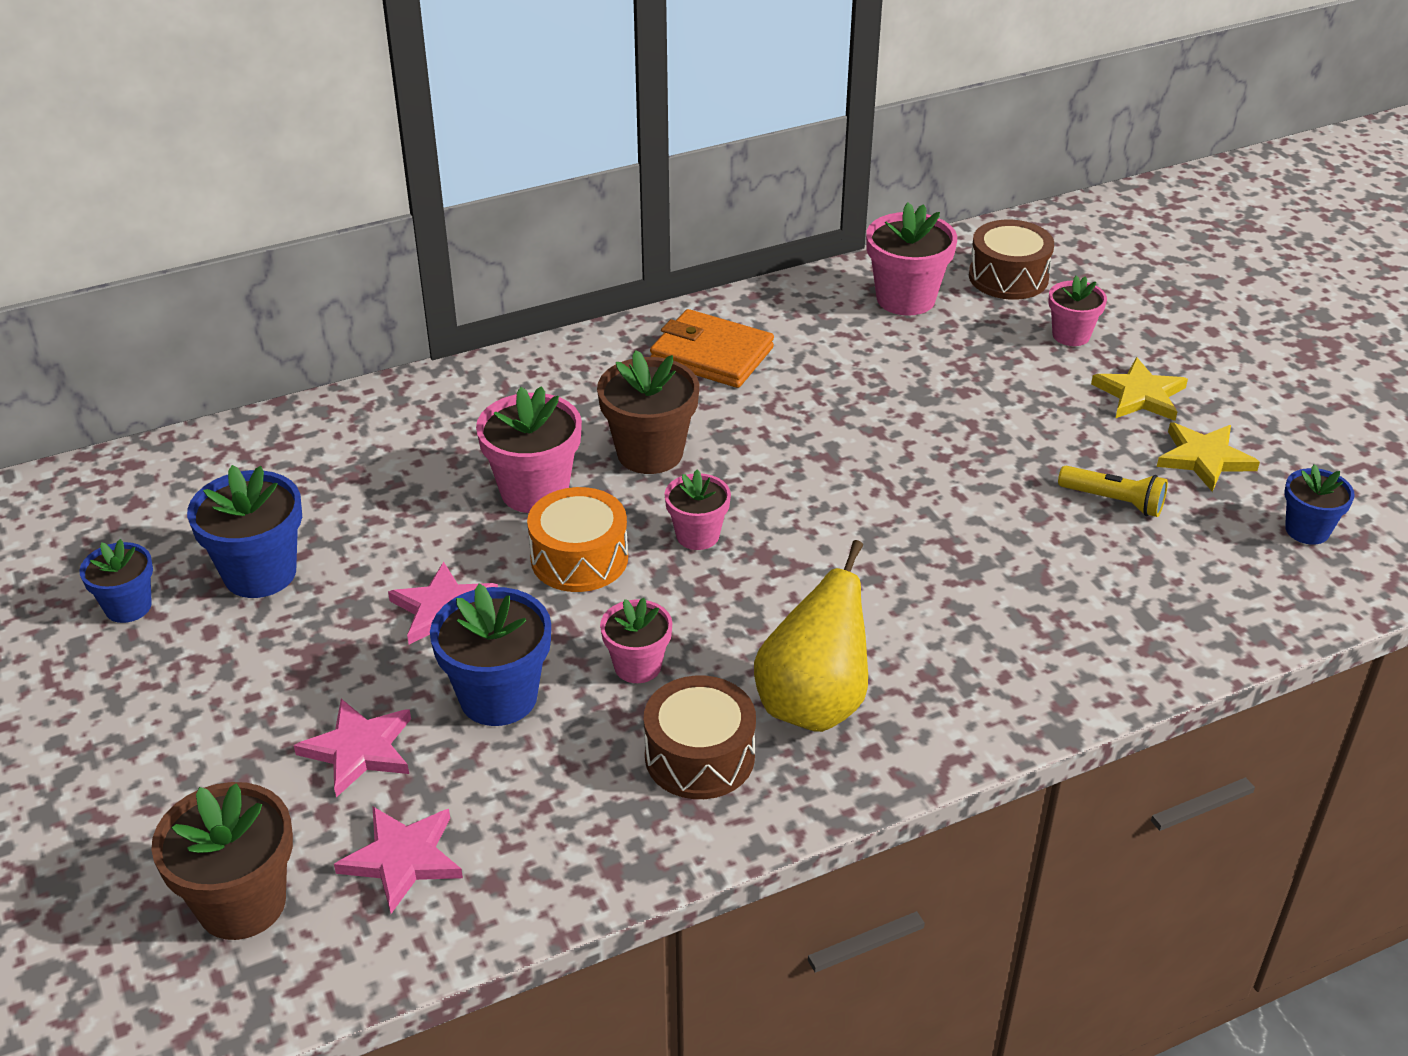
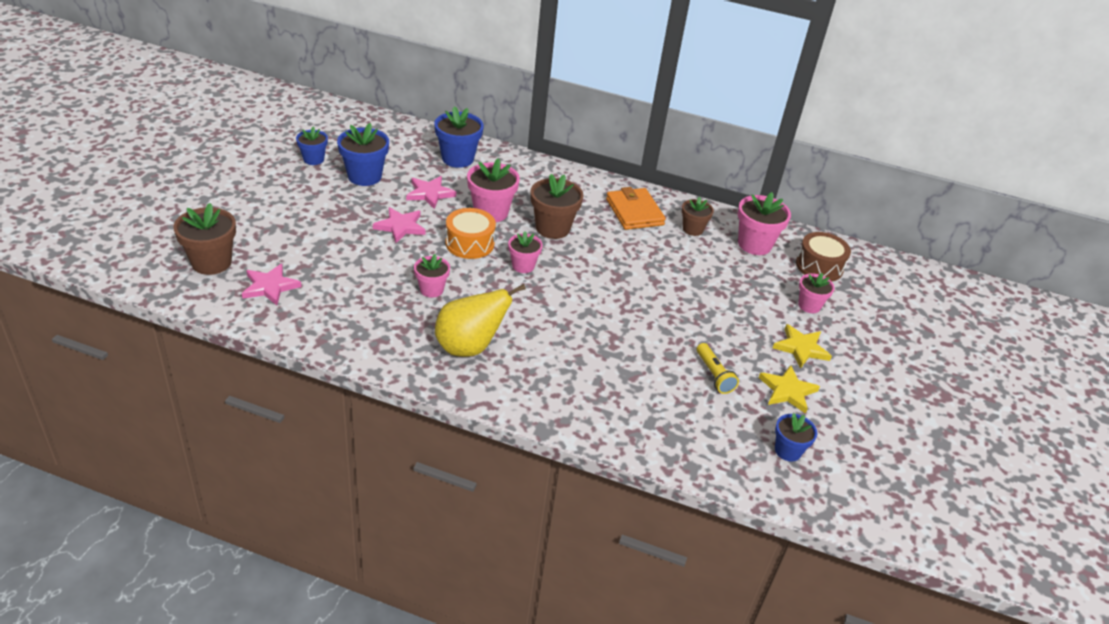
camera: 40 degrees right, 0 degrees up
(359, 750) = (309, 247): pink star -> pink star (430, 194)
(498, 697) = (373, 264): blue flower pot -> blue flower pot (457, 158)
(699, 756) = (404, 331): brown drum -> none
(812, 329) = (692, 229): none -> brown flower pot

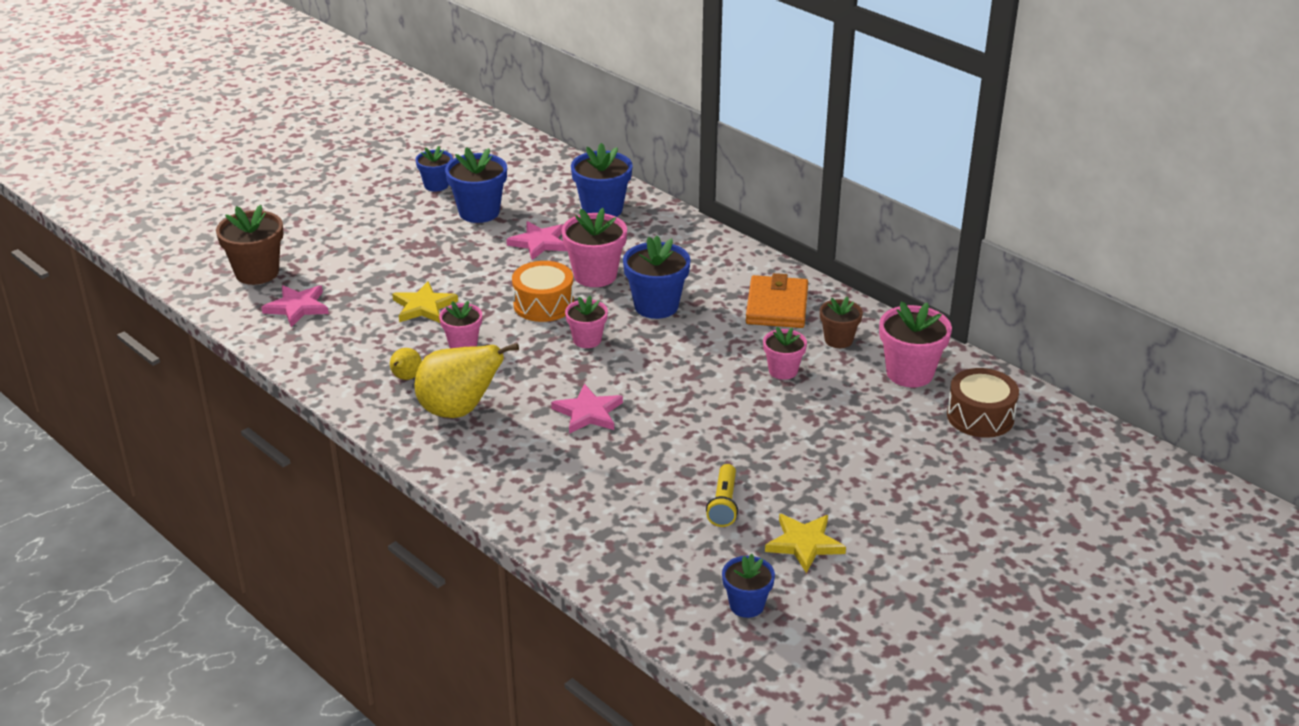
camera: 30 degrees right, 5 degrees down
(400, 226) = (478, 272): pink star -> pink star (588, 413)
(407, 329) = (406, 378): none -> yellow pear
(552, 228) = (656, 306): brown flower pot -> blue flower pot
(801, 348) = (866, 502): yellow star -> yellow star (424, 306)
(809, 305) = (922, 458): pink flower pot -> pink flower pot (783, 371)

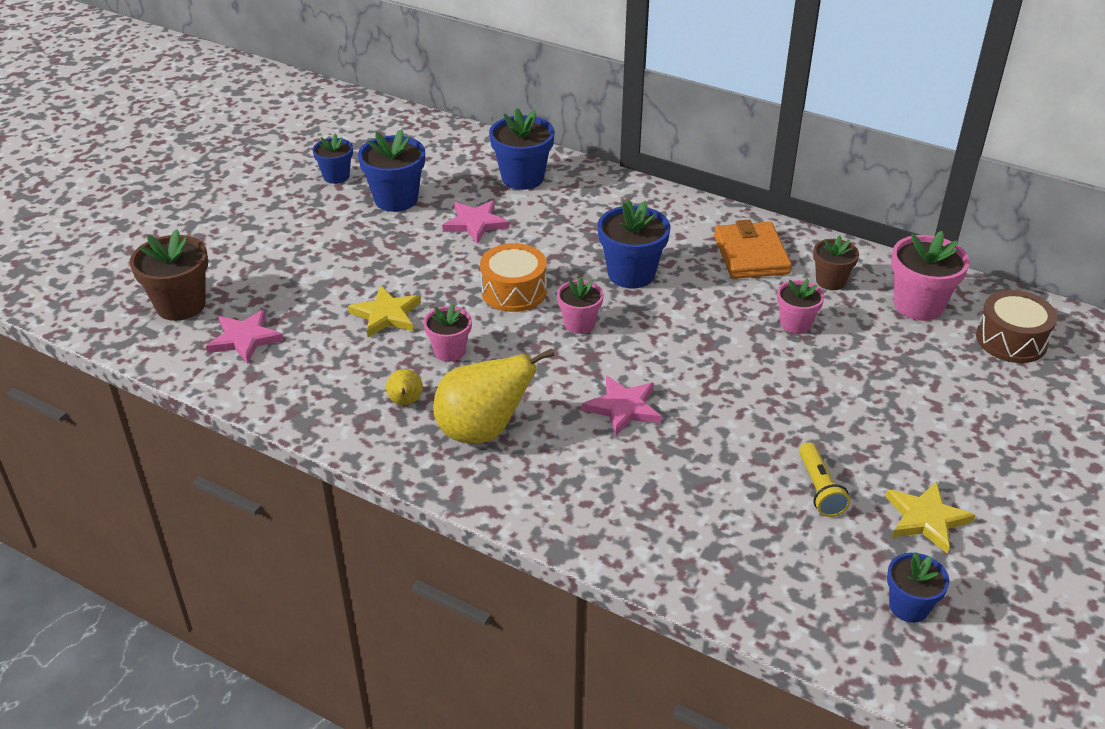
camera: 15 degrees left, 5 degrees up
(595, 275) = (551, 250): pink flower pot -> none

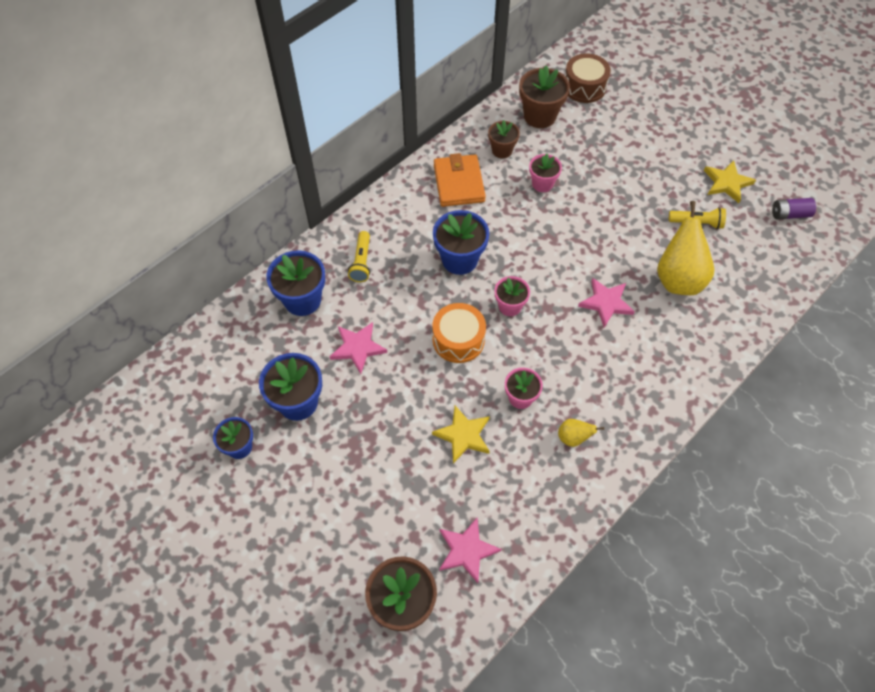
camera: 75 degrees left, 20 degrees up
(483, 431) = (614, 392): yellow pear -> yellow pear (678, 279)
(591, 205) = (361, 262): none -> yellow flashlight
(751, 255) = (459, 183): orange wallet -> orange wallet turned 75 degrees clockwise
(909, 606) = (790, 214): blue flower pot -> purple battery
(918, 305) = (539, 116): pink flower pot -> brown flower pot

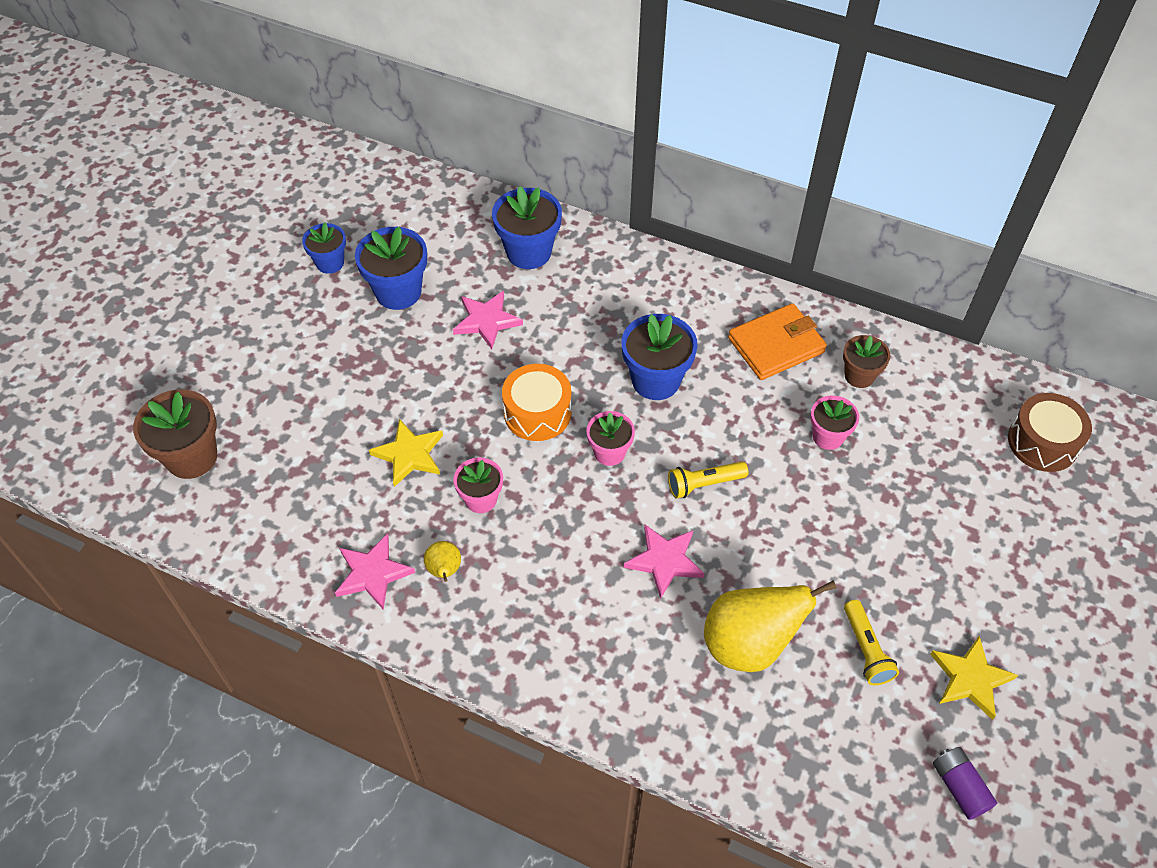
camera: 70 degrees right, 5 degrees down
(361, 262) = (605, 287): yellow flashlight -> yellow flashlight (704, 484)
(467, 550) = (266, 498): pink star -> pink star (373, 573)
(539, 116) = (949, 402): brown flower pot -> none

